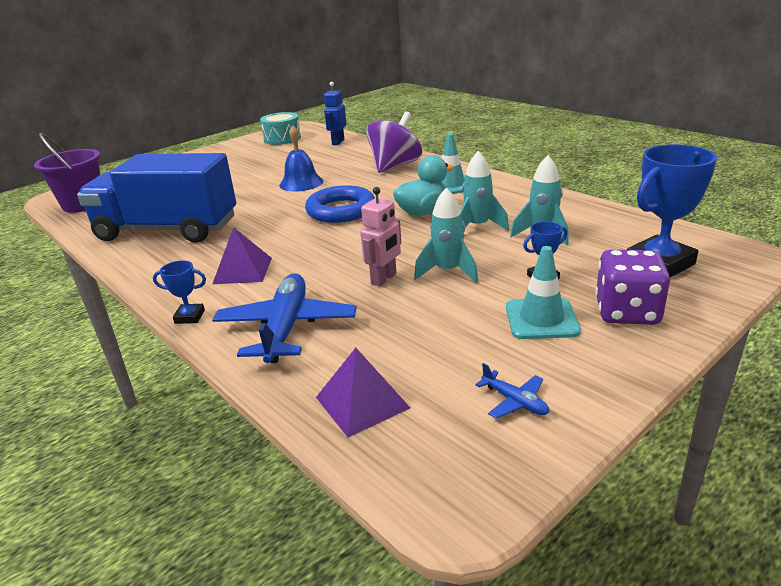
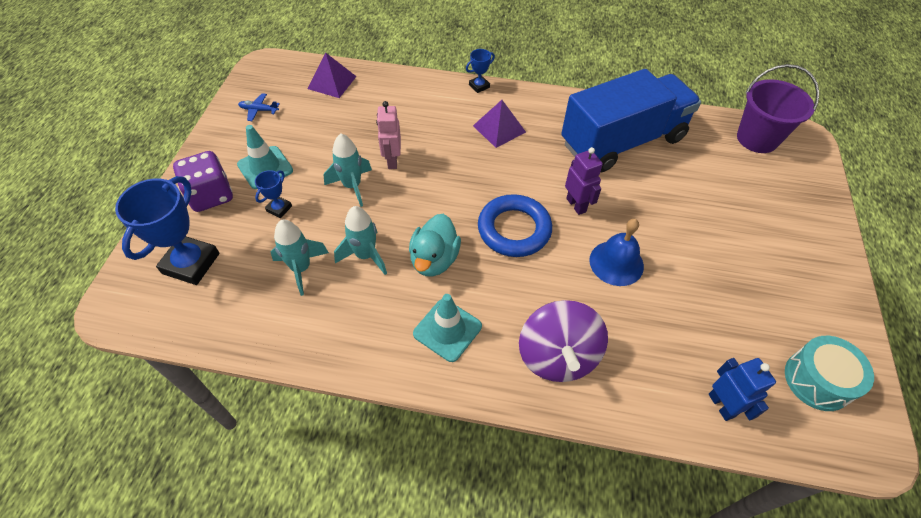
camera: 140 degrees right, 25 degrees up
(275, 209) = (576, 205): none -> purple robot
(286, 328) = (414, 102): blue plane -> none

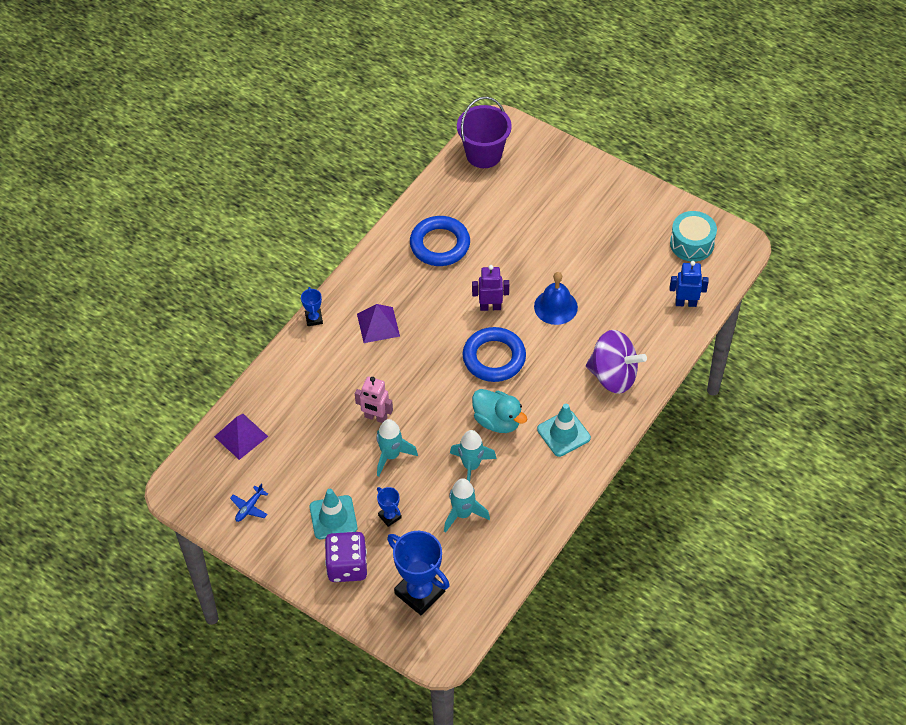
camera: 65 degrees left, 0 degrees up
(622, 141) = (440, 244): blue truck -> blue ring

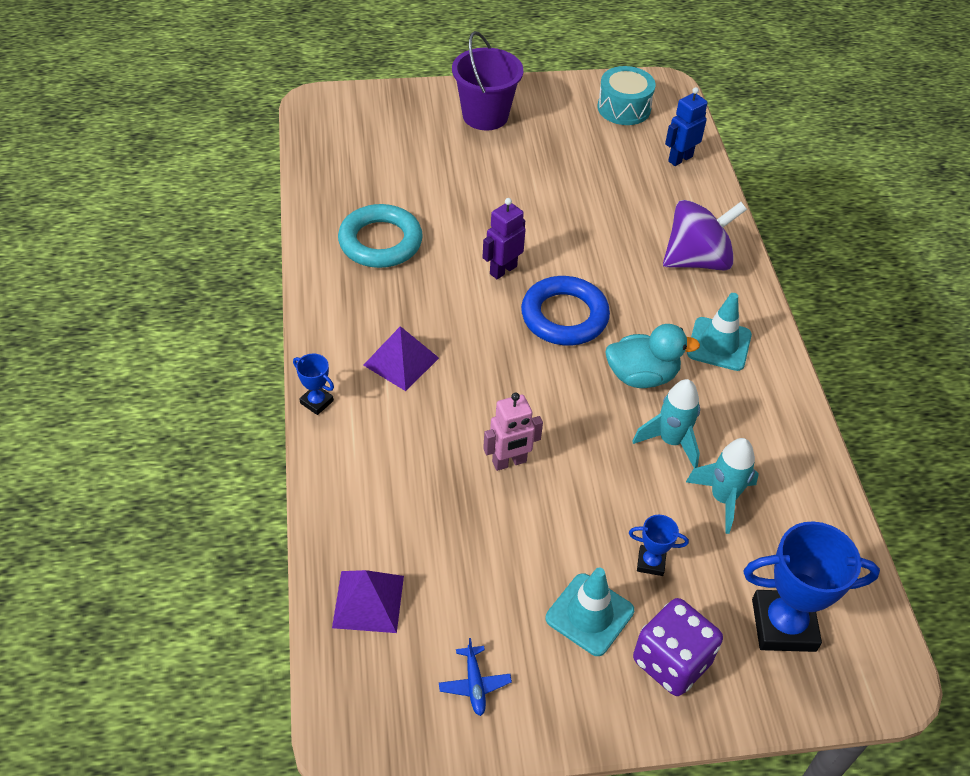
camera: 45 degrees left, 5 degrees down
(391, 455) = (574, 492): turquoise rocket -> none
(440, 244) = (380, 242): blue ring -> turquoise ring
(484, 154) = (333, 136): purple bucket -> purple bucket (485, 116)
(555, 307) = (567, 231): blue bell -> none

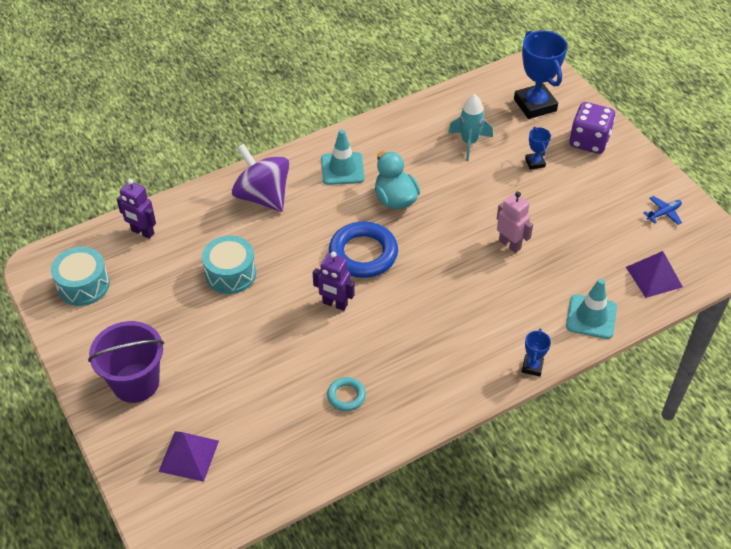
camera: 110 degrees left, 0 degrees up
(380, 242) = (346, 396): turquoise ring -> turquoise ring, size x0.50
(401, 361) = (463, 332): purple pyramid -> purple pyramid (188, 455)
(588, 205) = (230, 274): none -> turquoise drum
(589, 614) = (586, 179): turquoise traffic cone -> turquoise traffic cone (591, 317)
(671, 441) = (441, 173): turquoise rocket -> none
(680, 159) = (142, 232): blue robot -> purple robot

